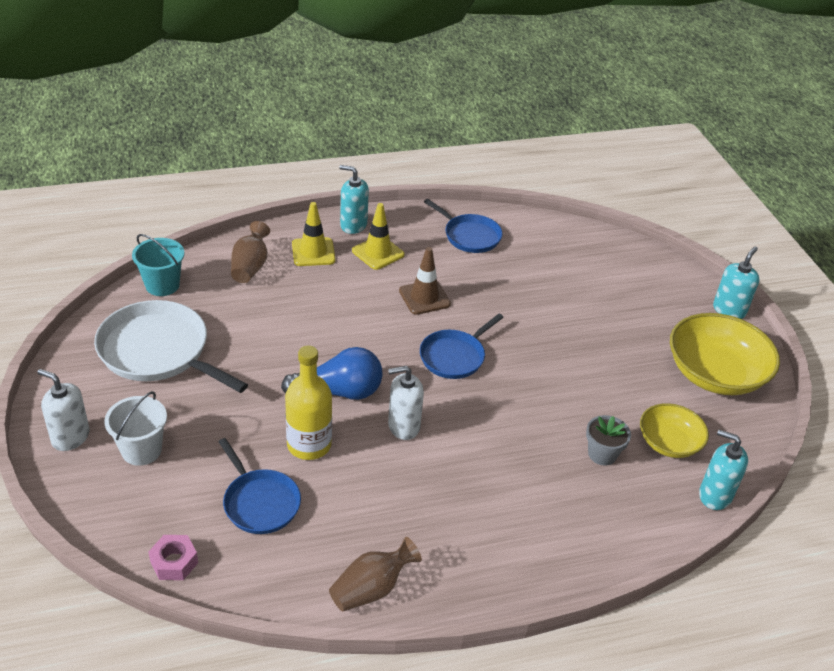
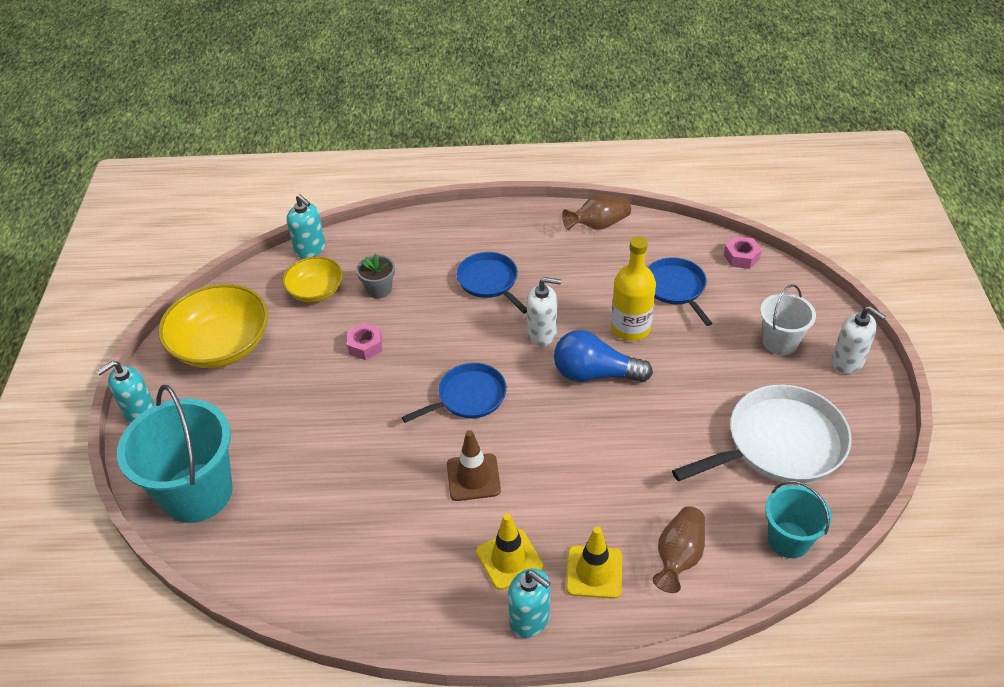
camera: 160 degrees left, 5 degrees up
(158, 351) = (780, 443): white pan -> white pan turned 75 degrees counterclockwise
(470, 236) = (376, 574): blue pan -> blue pan (489, 281)
(577, 391) = (365, 346): none -> pink nut
(633, 265) = (197, 492): none -> turquoise bucket

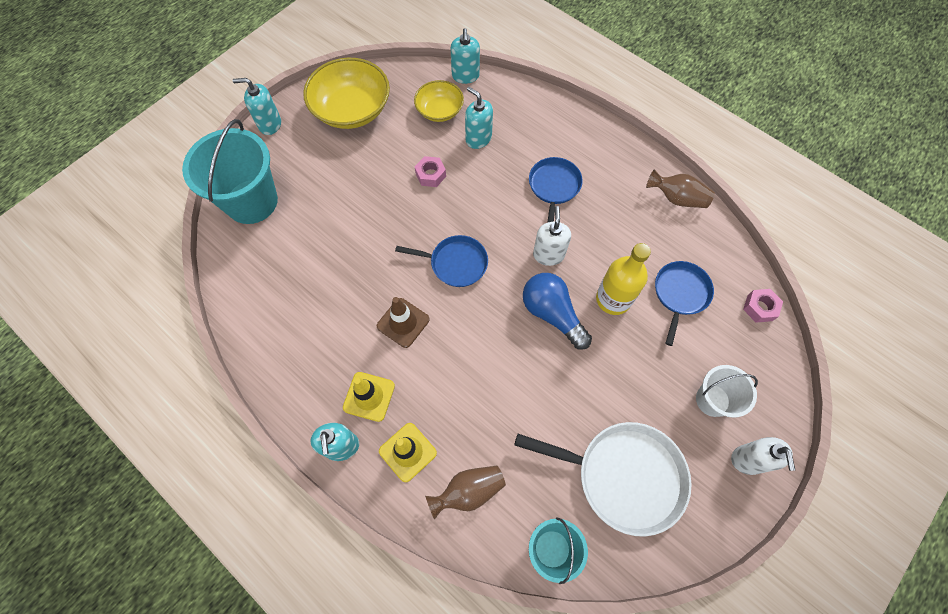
camera: 40 degrees right, 20 degrees up
(379, 289) = (478, 138): grey flower pot -> turquoise soap dispenser
(542, 333) = (548, 254): white soap dispenser -> white soap dispenser turned 135 degrees counterclockwise

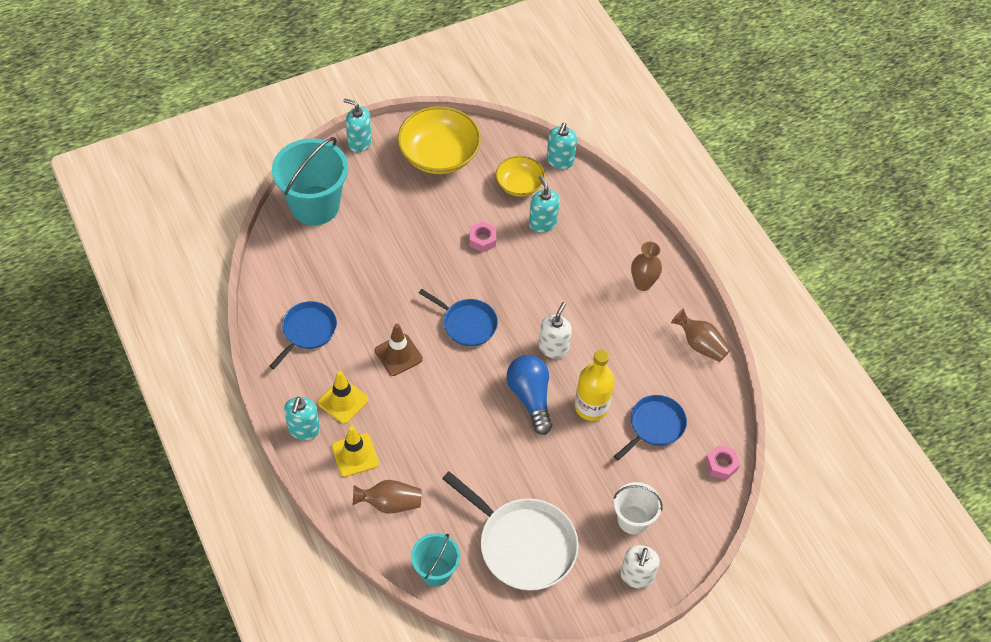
camera: 20 degrees right, 10 degrees down
(554, 187) = (590, 292): blue pan -> blue pan (307, 331)
(596, 161) = (642, 284): none -> brown vase

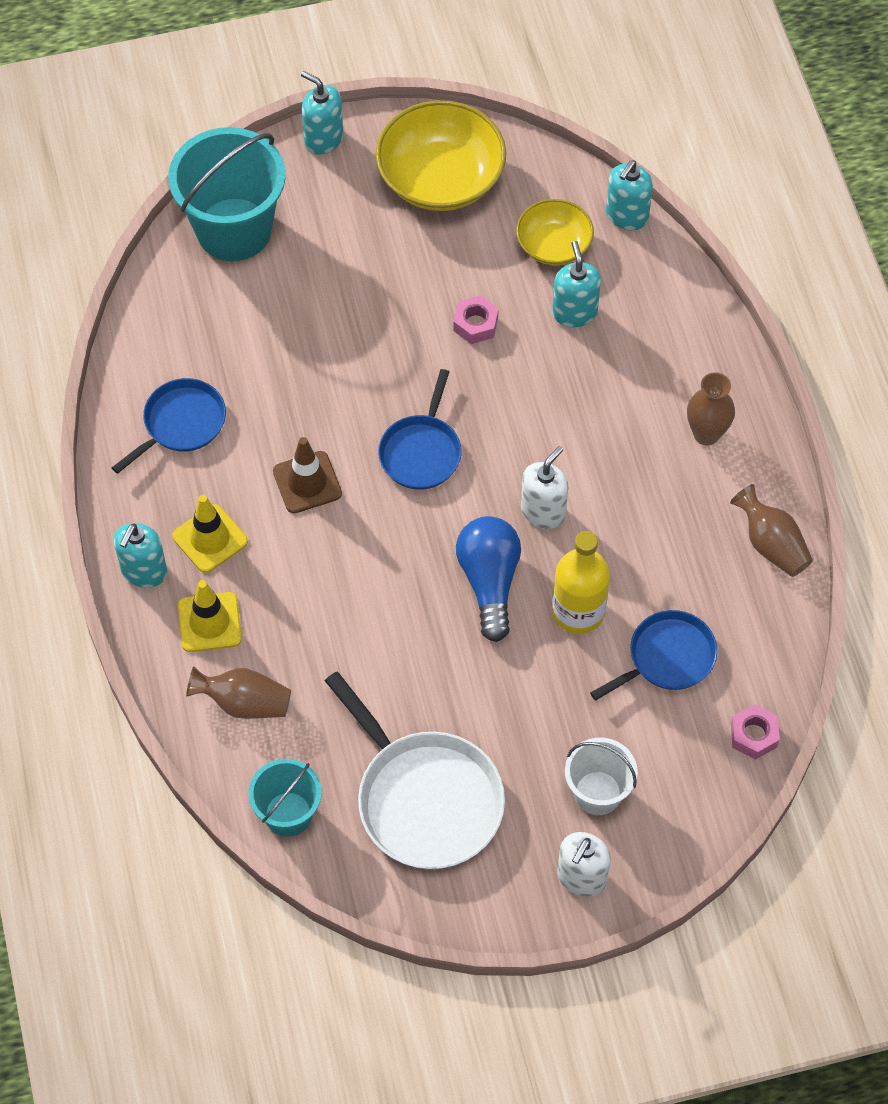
camera: 15 degrees right, 5 degrees up
(467, 324) = (421, 452): blue pan -> blue pan turned 60 degrees clockwise

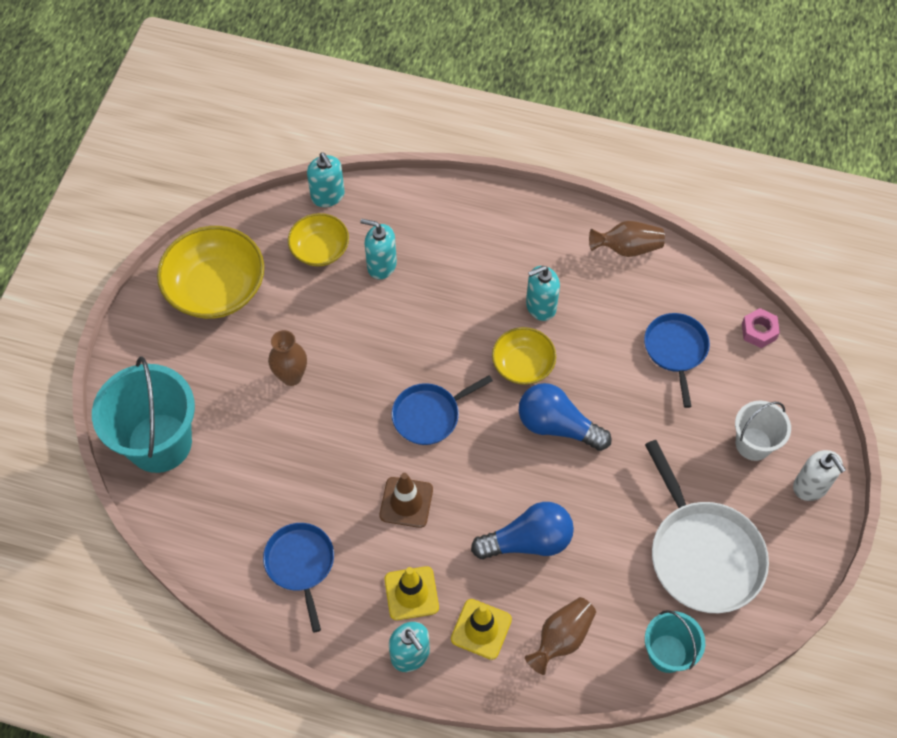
camera: 60 degrees left, 0 degrees up
(323, 139) = (127, 344): turquoise soap dispenser -> turquoise soap dispenser (540, 306)
(334, 619) = (528, 541): none -> blue light bulb
(421, 452) = (429, 415): blue pan -> blue pan turned 105 degrees clockwise
(425, 799) = (703, 555): white pan -> white pan turned 75 degrees clockwise
(475, 324) = (349, 328): pink nut -> none
(543, 511) = (523, 365): white soap dispenser -> yellow bowl
(578, 611) = (611, 384): yellow bottle -> none
(706, 434) = (524, 240): brown vase -> brown vase (291, 376)

